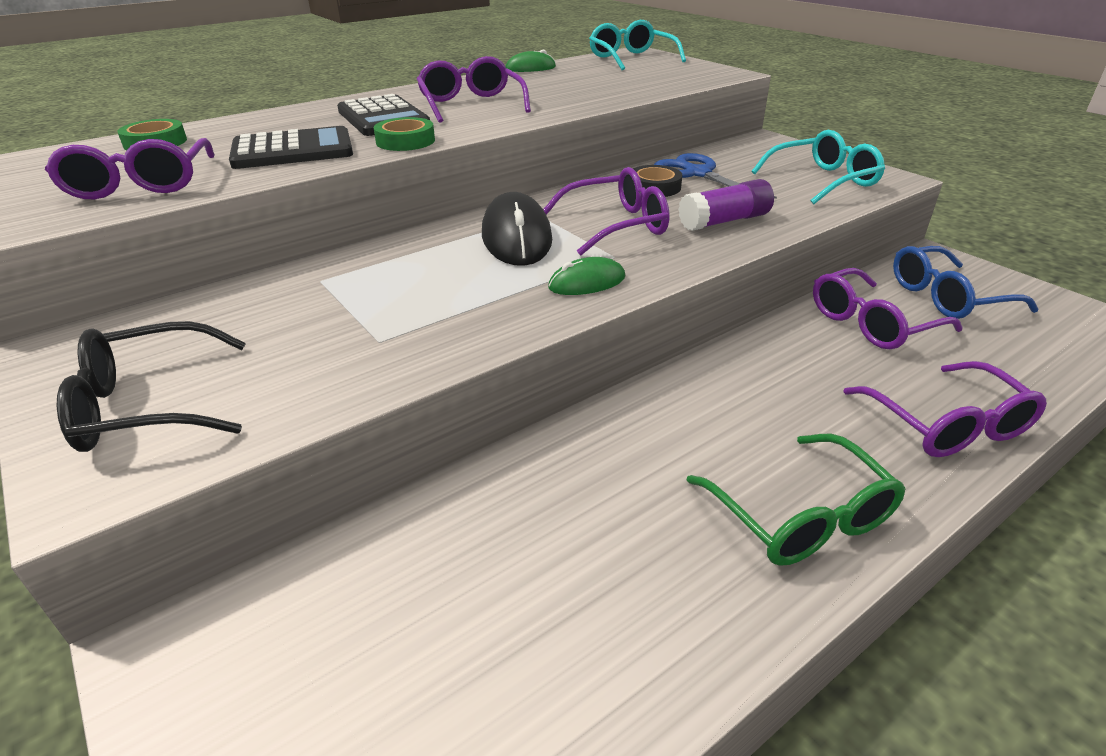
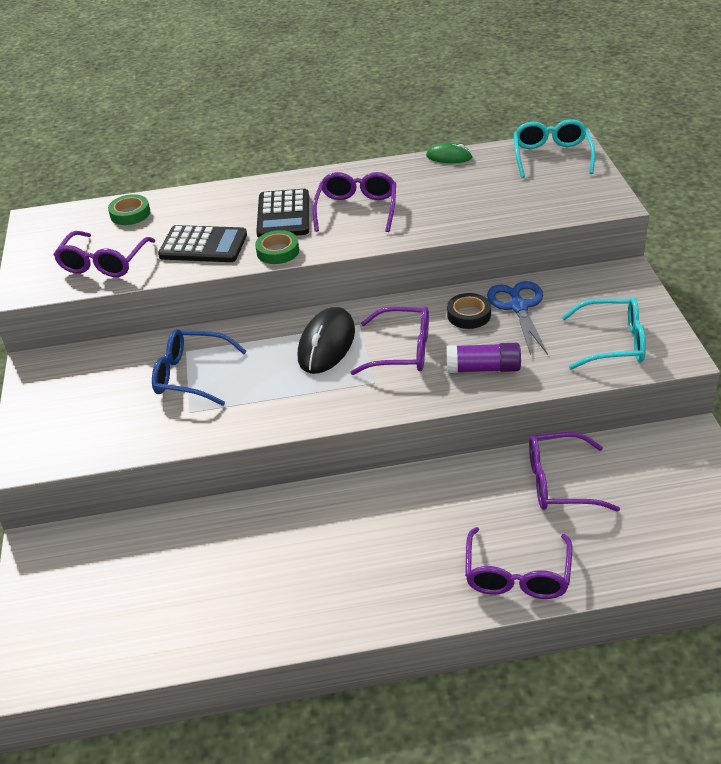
camera: 30 degrees right, 5 degrees up
(147, 405) = (63, 420): black glasses -> none
(587, 282) = (336, 401): green mouse -> none
(801, 517) = (365, 596): green glasses -> none
(946, 297) = (648, 478): blue glasses -> blue glasses (191, 375)

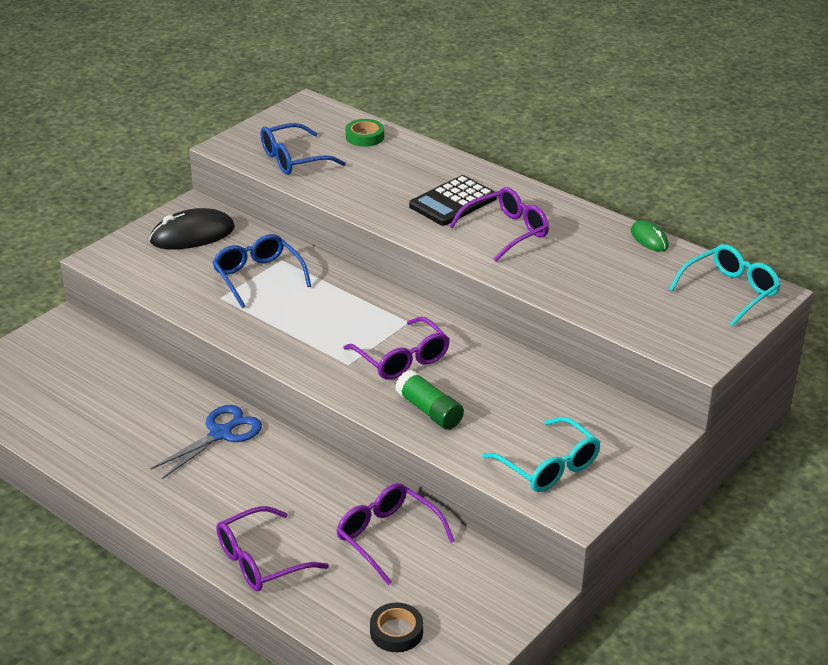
camera: 45 degrees right, 5 degrees down
(103, 263) = (293, 159): purple glasses -> blue glasses
(203, 245) = (367, 188): black calculator -> none
(278, 251) = (402, 224): green tape -> none
(326, 344) = (365, 319): black mouse -> black mouse (192, 235)
(468, 315) = (489, 371): black tape -> black tape (396, 632)
(483, 368) = (429, 411): purple glue stick -> green glue stick
(518, 307) = (534, 392): blue scissors -> blue scissors (221, 434)

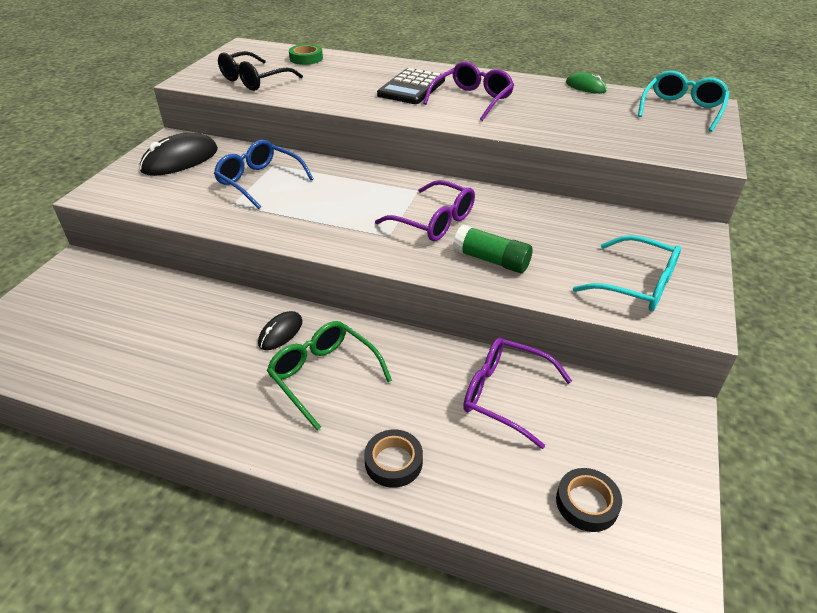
camera: 20 degrees left, 5 degrees up
(221, 434) = (280, 333): blue scissors -> black mouse
(239, 480) = (323, 375): none -> green glasses
(260, 561) = (393, 462): purple glasses -> black tape
(293, 159) = (254, 80): blue glasses -> black glasses

